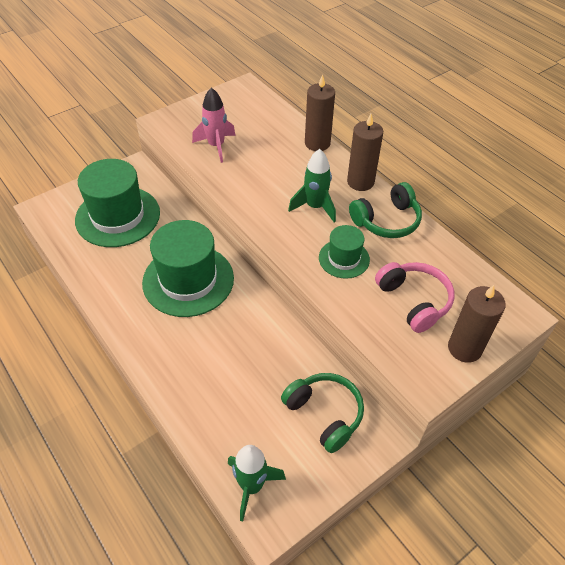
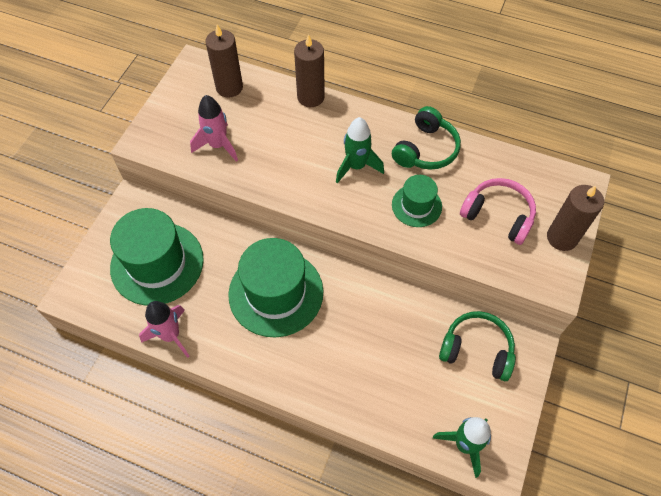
camera: 30 degrees left, 10 degrees up
(86, 270) = (171, 335): none -> pink rocket
(360, 182) = (377, 120): brown candle -> brown candle (229, 87)

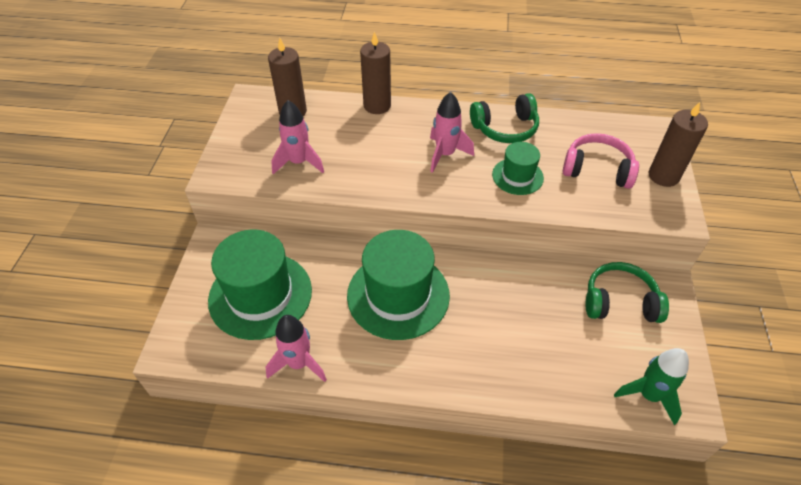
camera: 15 degrees left, 10 degrees down
(356, 166) = (445, 154): green rocket -> pink rocket
(426, 149) = (505, 128): green headphones -> green headphones turned 60 degrees clockwise

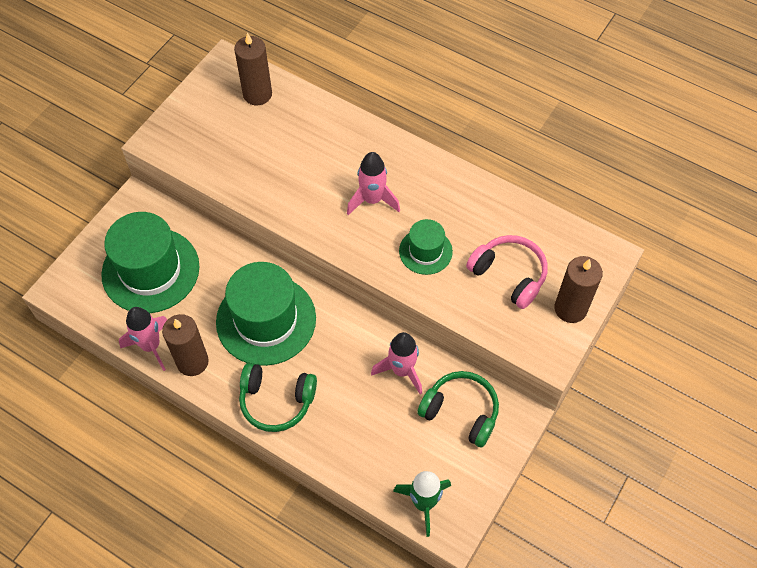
camera: 25 degrees right, 10 degrees up
(299, 162) = (233, 156): pink rocket -> pink rocket (402, 370)
(377, 106) = (341, 117): brown candle -> brown candle (192, 362)
(505, 128) = (451, 192): green headphones -> green headphones (276, 401)

